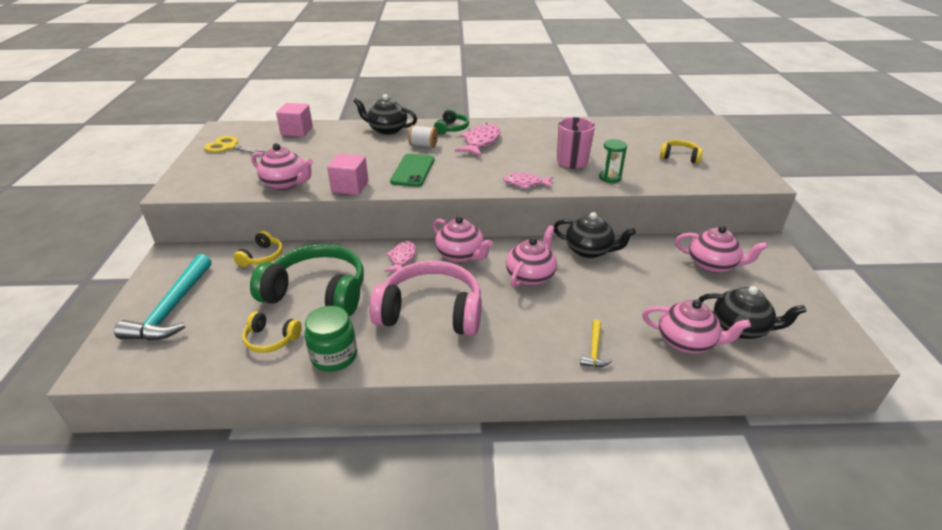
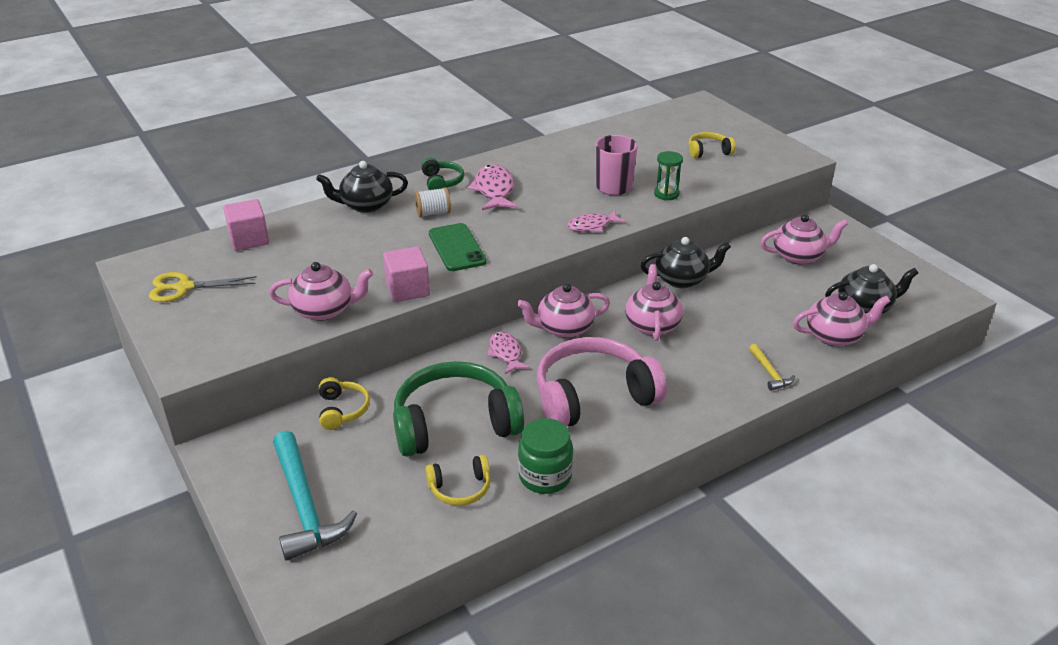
camera: 30 degrees left, 0 degrees up
(461, 255) = (563, 328): pink teapot -> pink teapot turned 150 degrees clockwise

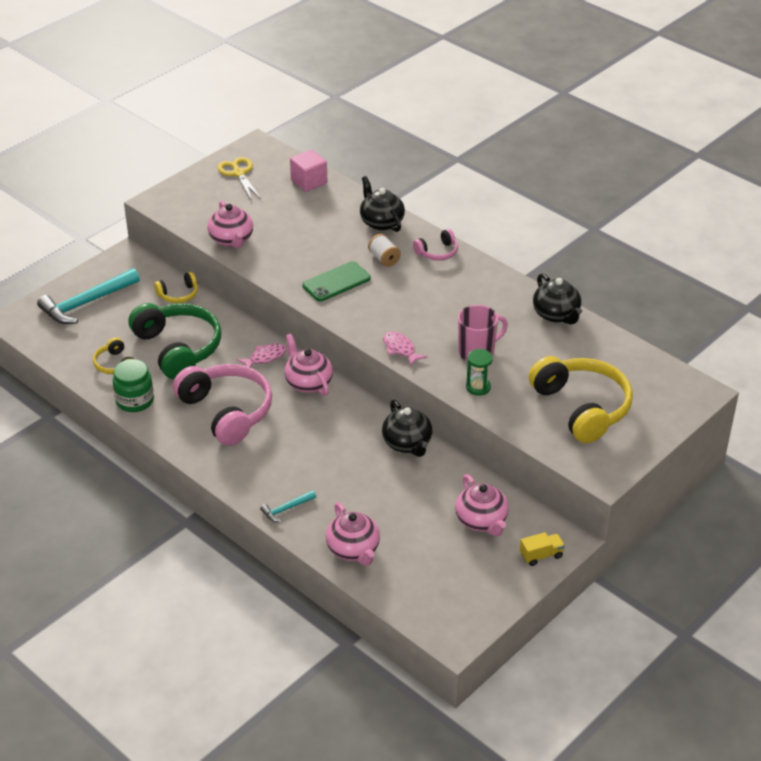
camera: 75 degrees right, 5 degrees up
(408, 289) = (270, 270): pink cube -> none
(441, 182) = (437, 252): green headphones -> pink headphones
(494, 190) = (437, 283): pink fish -> none
(652, 325) = (331, 432): pink teapot -> none
(708, 152) = (581, 407): yellow headphones -> yellow headphones, size x2.11
(770, 373) = (286, 509): yellow hammer -> turquoise hammer
(845, 234) = (541, 555): none -> yellow truck
(865, 307) = (408, 570): black teapot -> black teapot (556, 315)

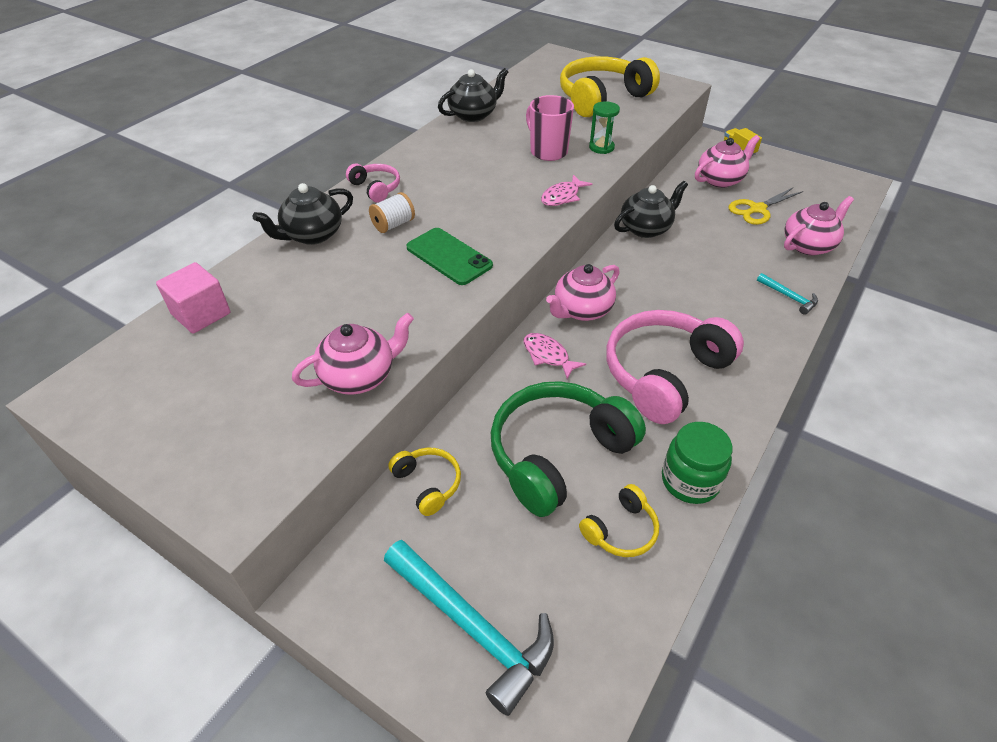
camera: 100 degrees left, 5 degrees up
(238, 173) = (158, 403): yellow scissors -> yellow scissors (757, 209)

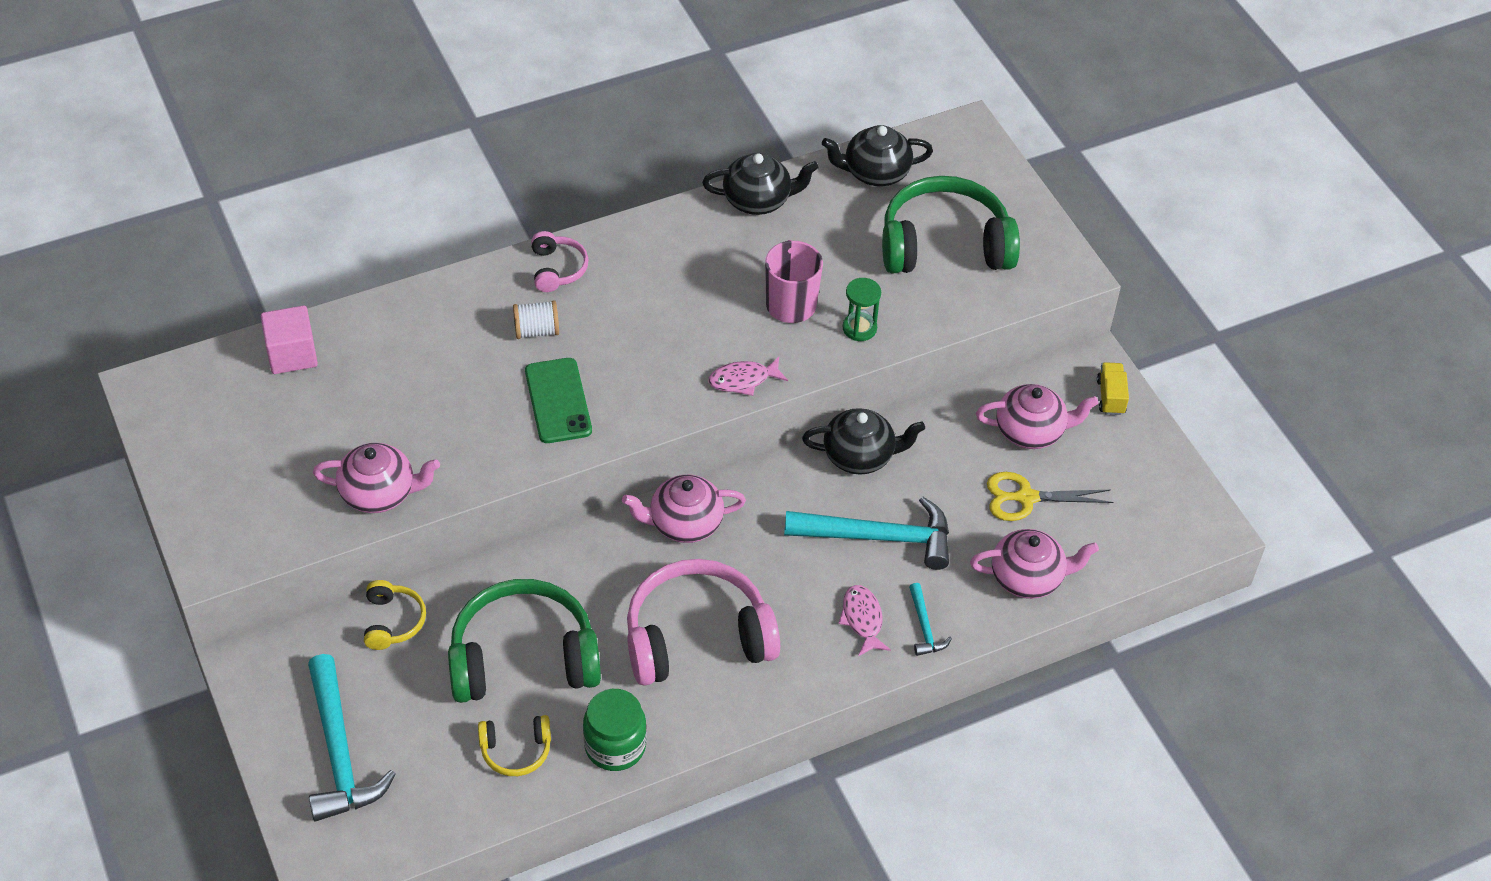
camera: 30 degrees right, 5 degrees up
(312, 235) = (449, 305): black teapot -> black teapot (875, 173)
(548, 355) = (603, 556): pink fish -> pink fish (862, 619)
(602, 98) = (944, 245): yellow headphones -> green headphones
(705, 263) = (879, 537): none -> turquoise hammer

